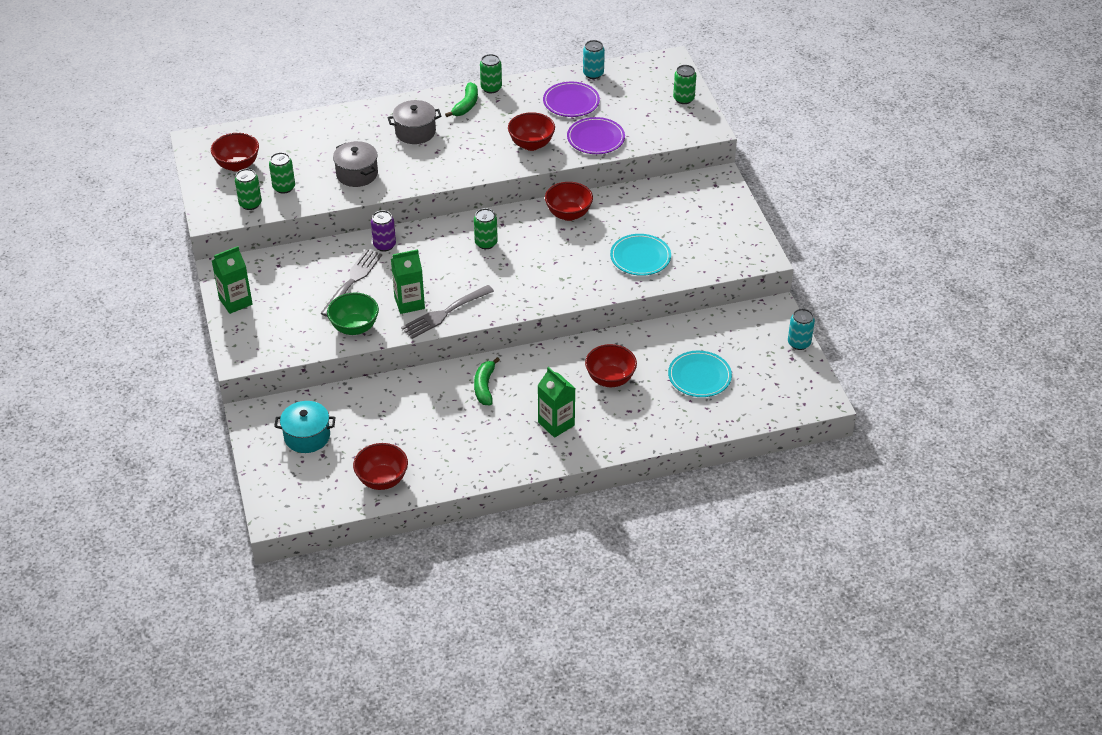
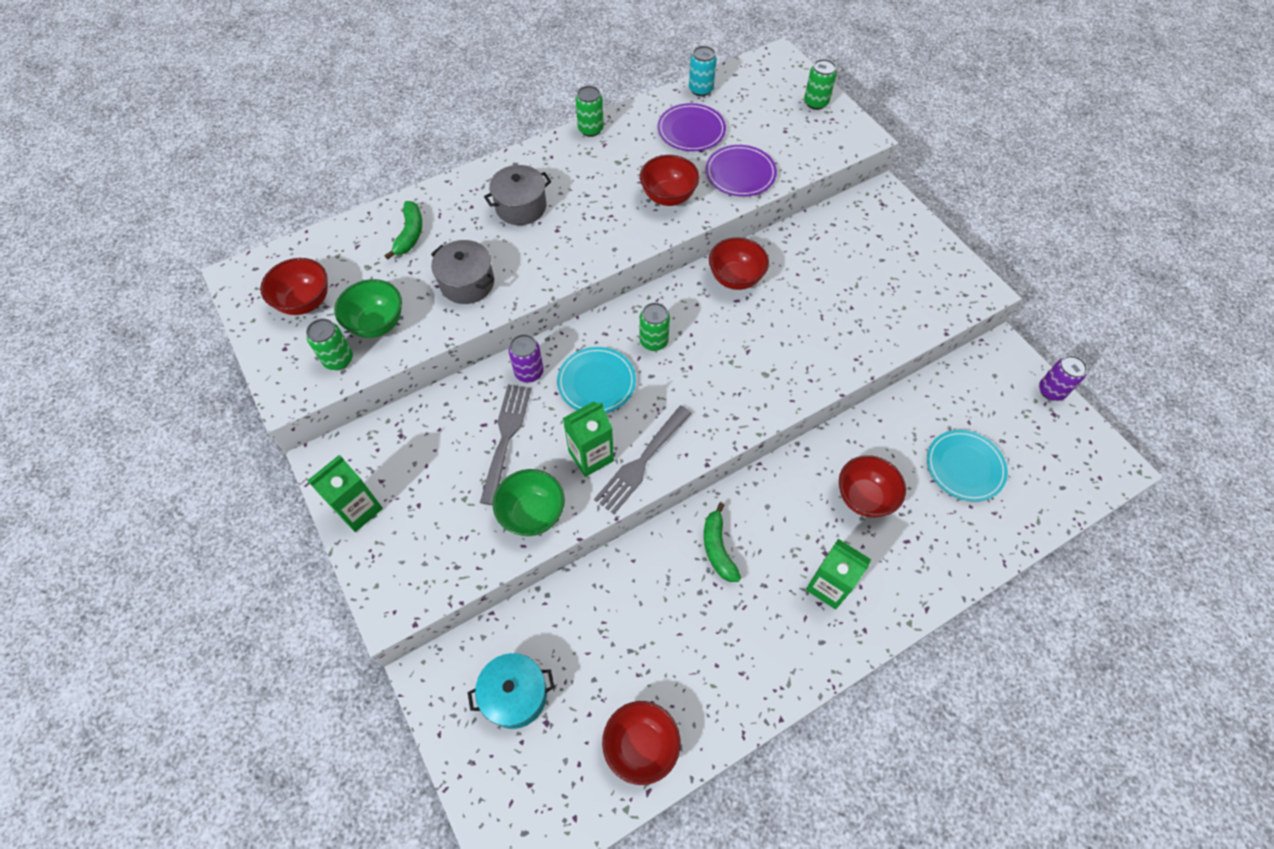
camera: 15 degrees left, 15 degrees up
(284, 187) = (377, 324): green can -> green bowl
(466, 105) = (570, 158): green banana -> green banana (410, 234)
(640, 257) = (844, 321): turquoise plate -> turquoise plate (596, 382)
(799, 343) = (1051, 391): turquoise can -> purple can

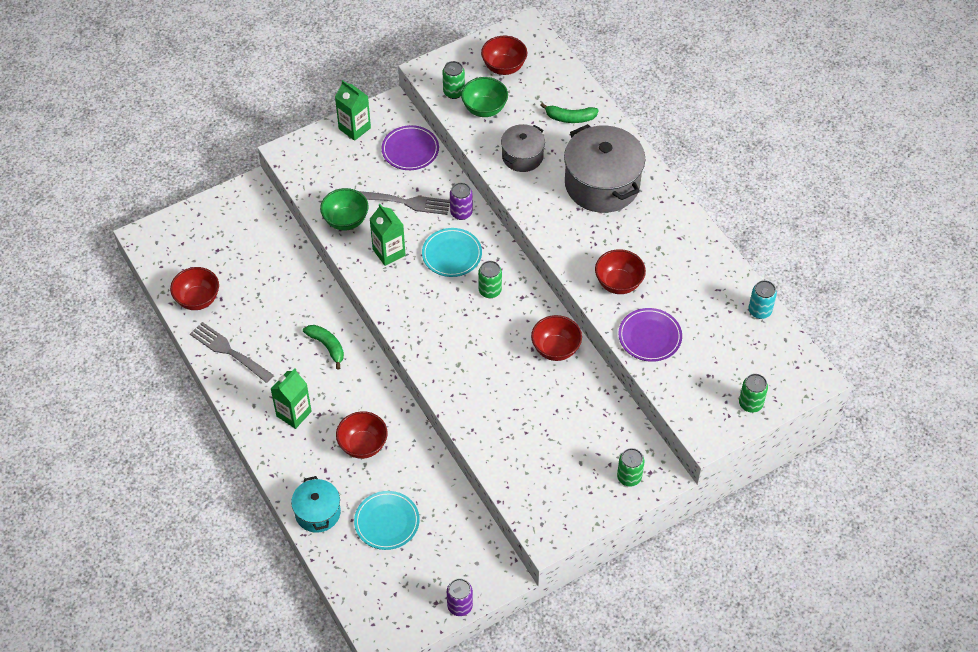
camera: 90 degrees right, 5 degrees down
(515, 695) = (236, 233): turquoise pot -> turquoise pot (317, 512)
(521, 207) = (602, 184): grey pot -> grey pot, size x1.80
(590, 129) = (697, 228): green can -> green can (629, 477)
(641, 462) = (382, 282): grey fork -> grey fork (228, 351)
(691, 130) = (702, 302): purple plate -> purple plate (410, 150)
(717, 548) = (327, 346): green banana -> green banana turned 60 degrees clockwise

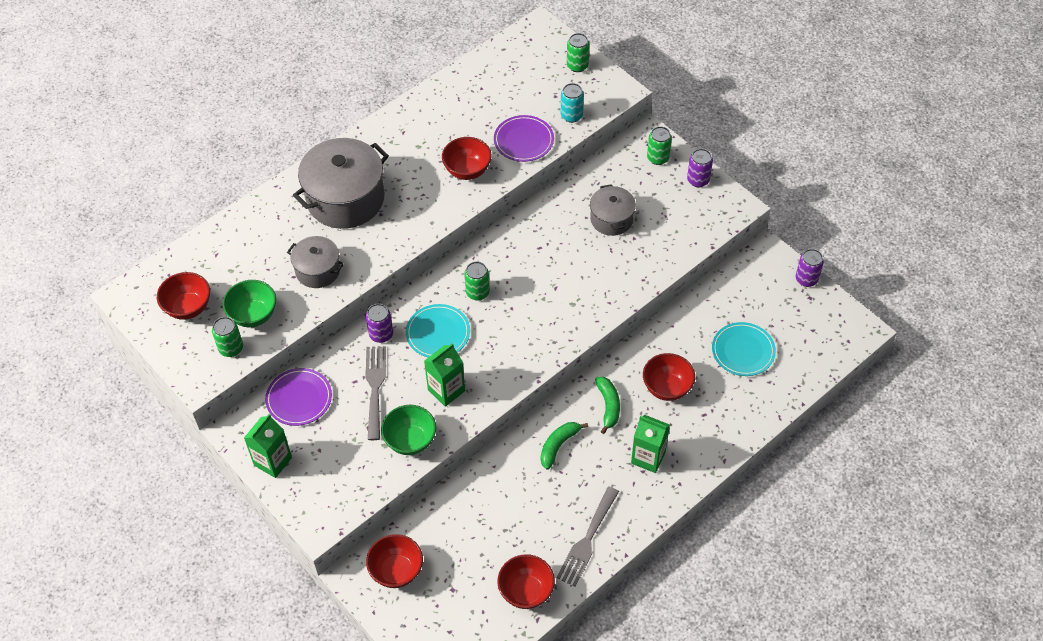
camera: 100 degrees left, 0 degrees up
(317, 512) = (752, 410): turquoise pot -> none
(554, 417) = (611, 219): none -> grey pot
(555, 349) = (535, 229): red bowl -> red bowl (396, 571)
(570, 118) = (258, 237): green banana -> green banana (608, 406)
(591, 509) = (698, 180): none -> purple can
(759, 311) = (476, 68): turquoise can -> turquoise can (571, 115)

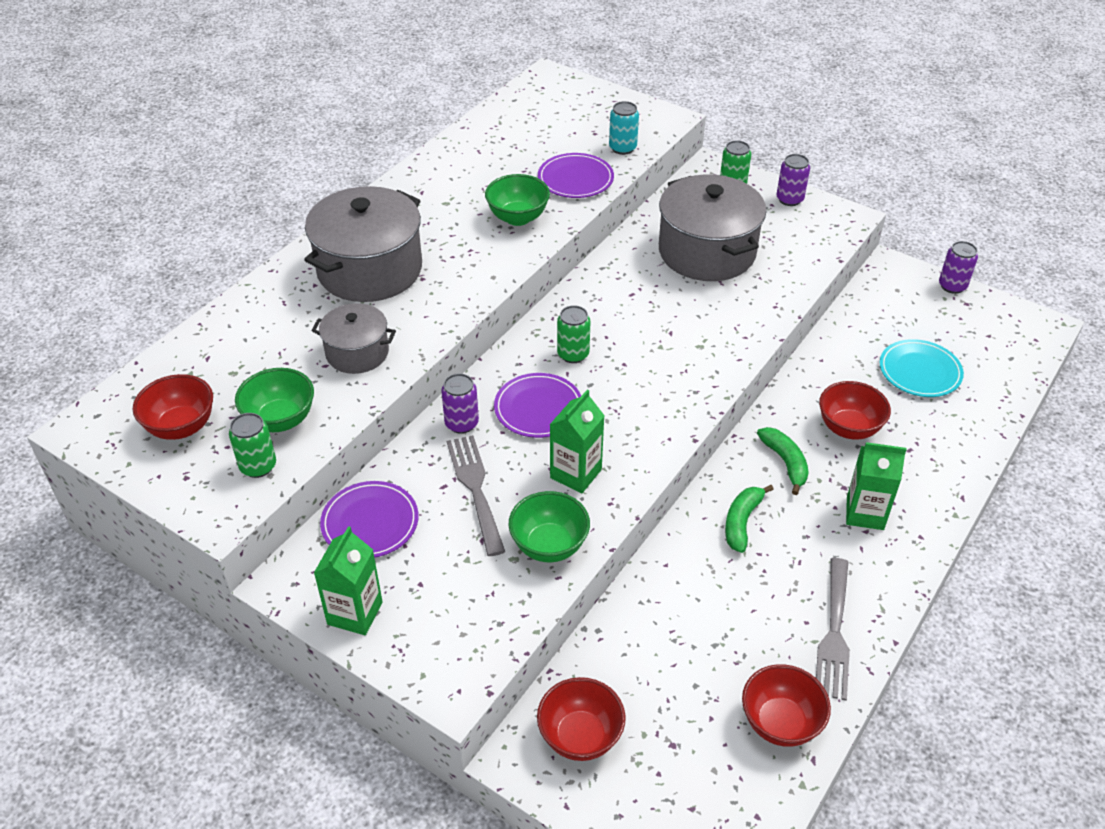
camera: 15 degrees left, 10 degrees down
(438, 333) = (538, 408): turquoise plate -> purple plate
(467, 170) = (518, 218): red bowl -> green bowl
(577, 66) = (608, 103): green can -> none
(611, 219) = (707, 252): grey pot -> grey pot, size x1.80

